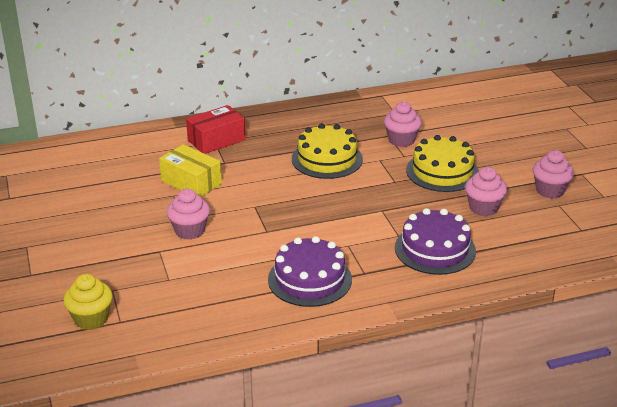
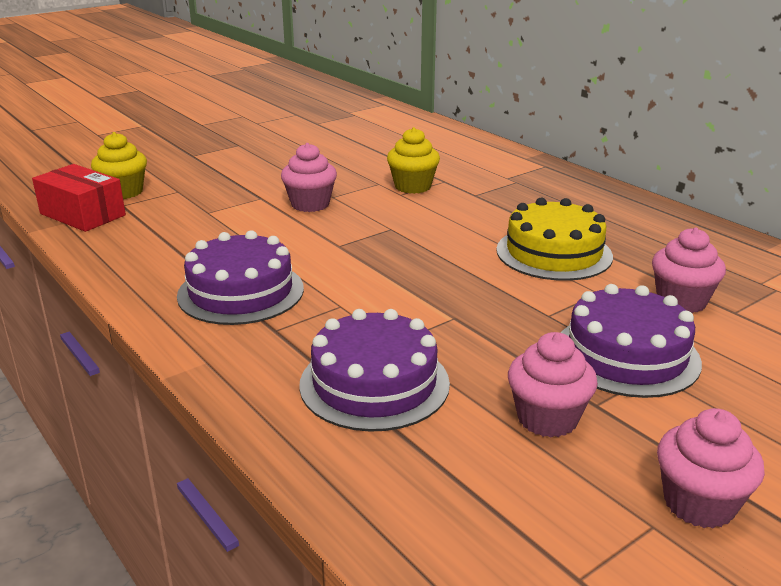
camera: 70 degrees right, 5 degrees down
(191, 182) = (412, 186): yellow box -> yellow cupcake
(216, 140) = (521, 181): red box -> red box (83, 214)
(442, 171) = (626, 355): yellow cake -> purple cake

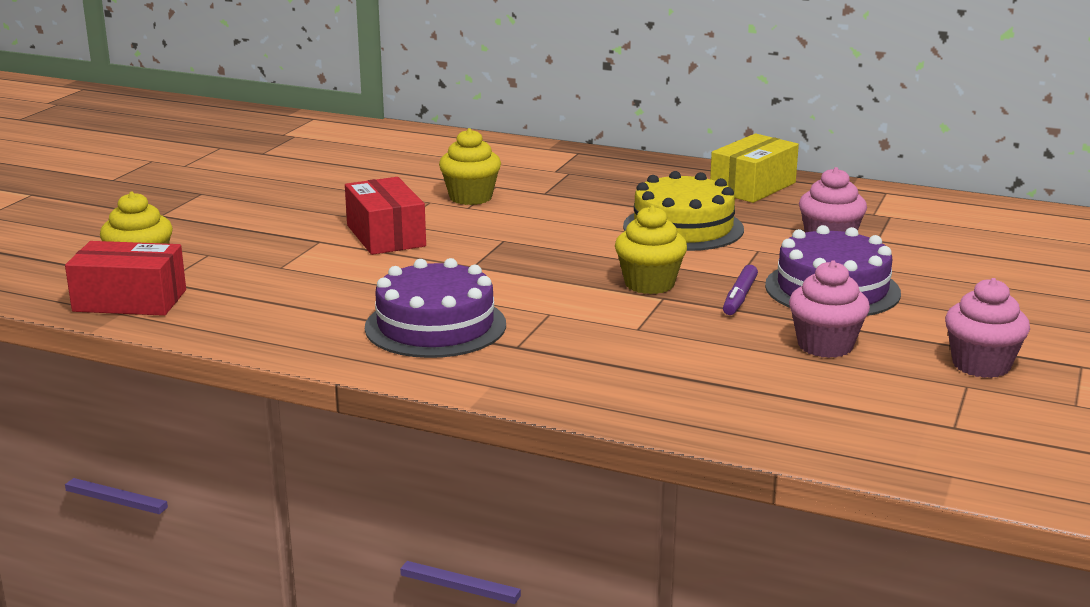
camera: 30 degrees left, 5 degrees down
(310, 204) = (385, 236): pink cupcake -> red box
(374, 383) = (663, 360): purple cake -> none
(458, 300) = (649, 284): none -> yellow cupcake
(524, 337) = (740, 297): none -> purple marker
(665, 228) = (753, 187): none -> yellow box

